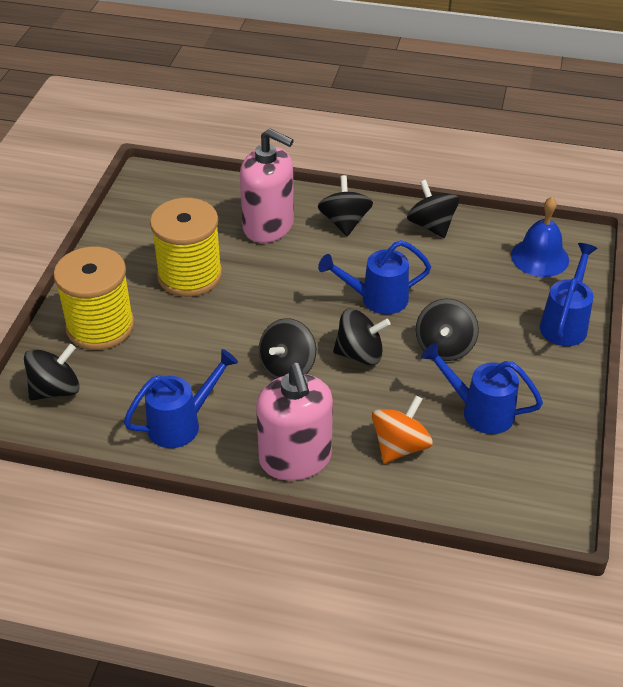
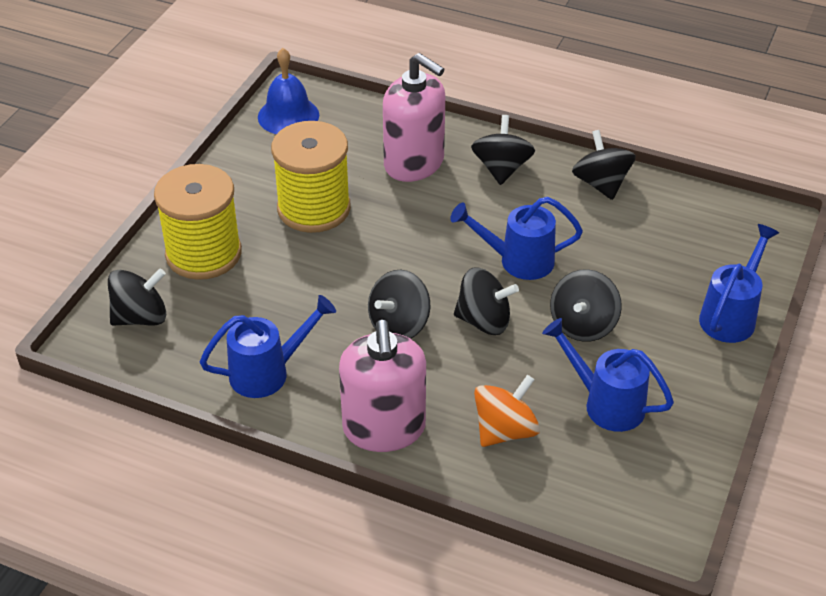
camera: 10 degrees right, 0 degrees up
(540, 257) = (720, 235): blue bell -> blue bell (288, 116)

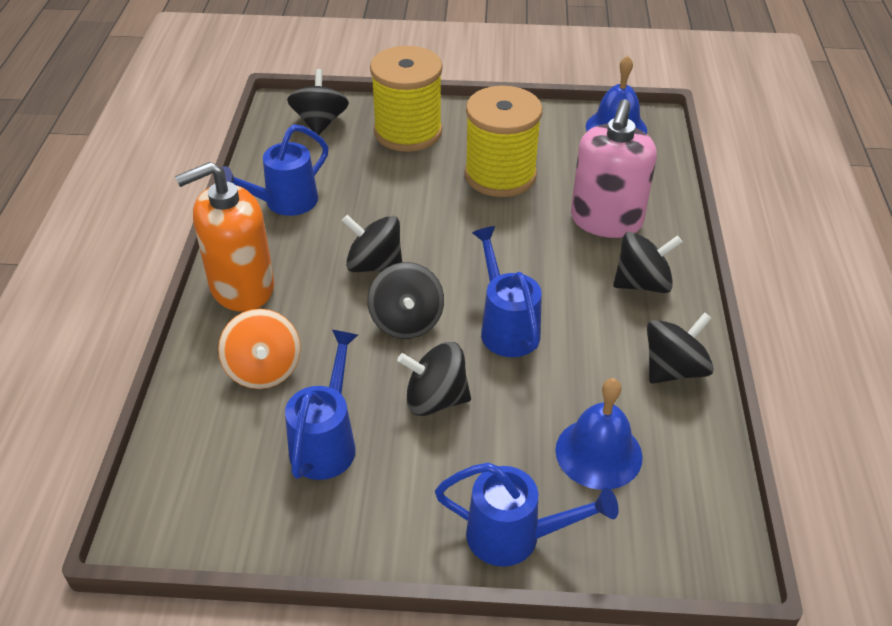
camera: 70 degrees right, 0 degrees up
(141, 317) = (320, 122): black spinning top -> black spinning top turned 135 degrees counterclockwise
(268, 372) = (284, 203): blue watering can -> blue watering can turned 90 degrees clockwise
(384, 428) = (242, 287): pink soap dispenser -> orange soap dispenser
(505, 430) = (264, 369): orange spinning top -> orange spinning top turned 45 degrees clockwise
(668, 249) = (598, 453): none -> blue bell

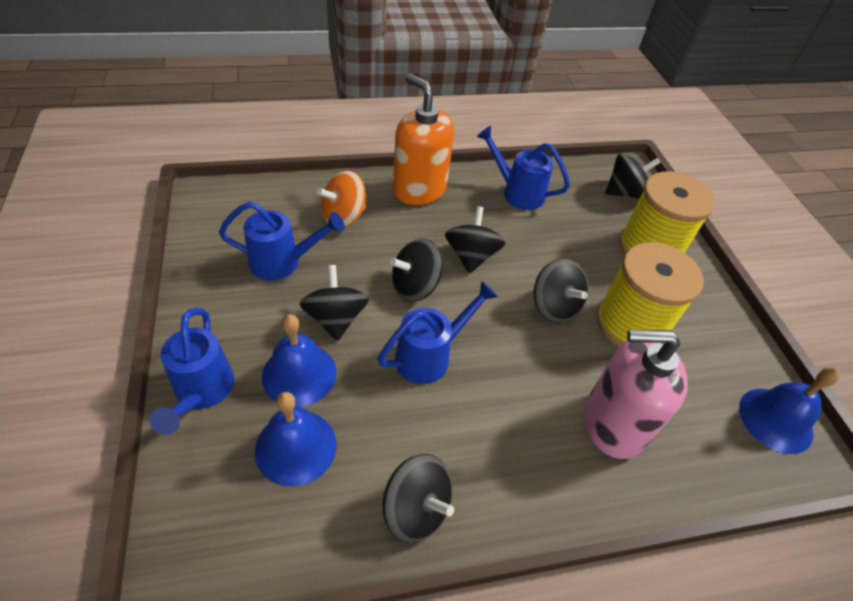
camera: 70 degrees right, 5 degrees up
(507, 441) = (299, 374): none -> blue bell
(642, 283) = (531, 468): black spinning top -> black spinning top (554, 306)

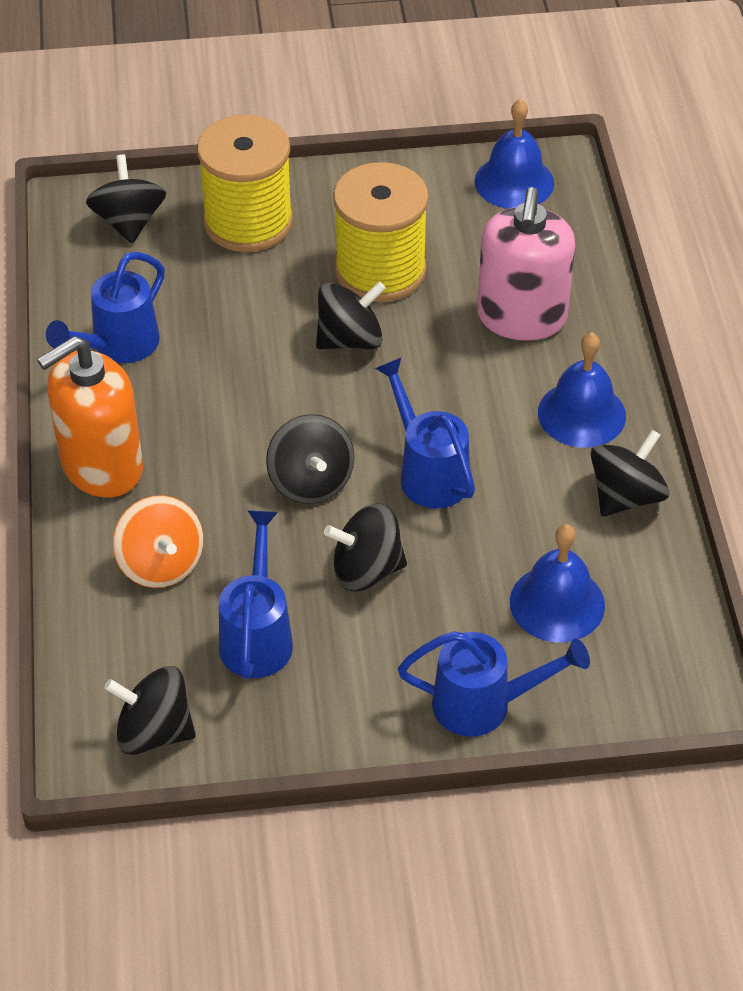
camera: 80 degrees left, 0 degrees up
(299, 374) = (456, 605): blue bell -> blue bell (581, 414)
(471, 256) = (254, 415): black spinning top -> black spinning top (154, 731)

